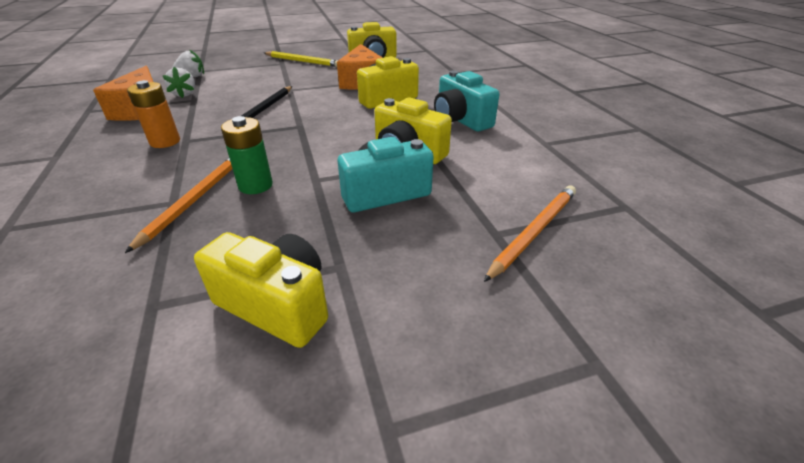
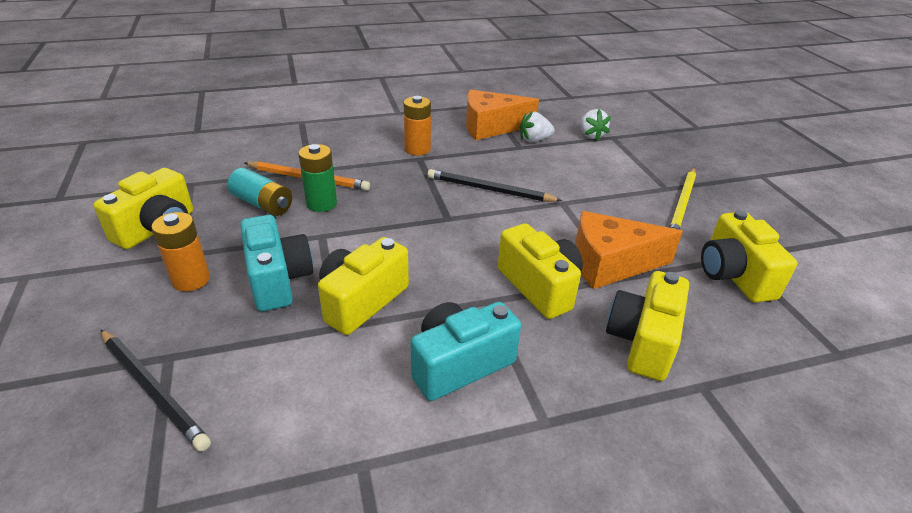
camera: 90 degrees right, 0 degrees up
(242, 224) = (263, 204): none -> turquoise battery
(387, 246) = (191, 280): none -> orange battery
(428, 79) = (643, 341): none -> yellow camera
(534, 232) = (153, 389): orange pencil -> black pencil

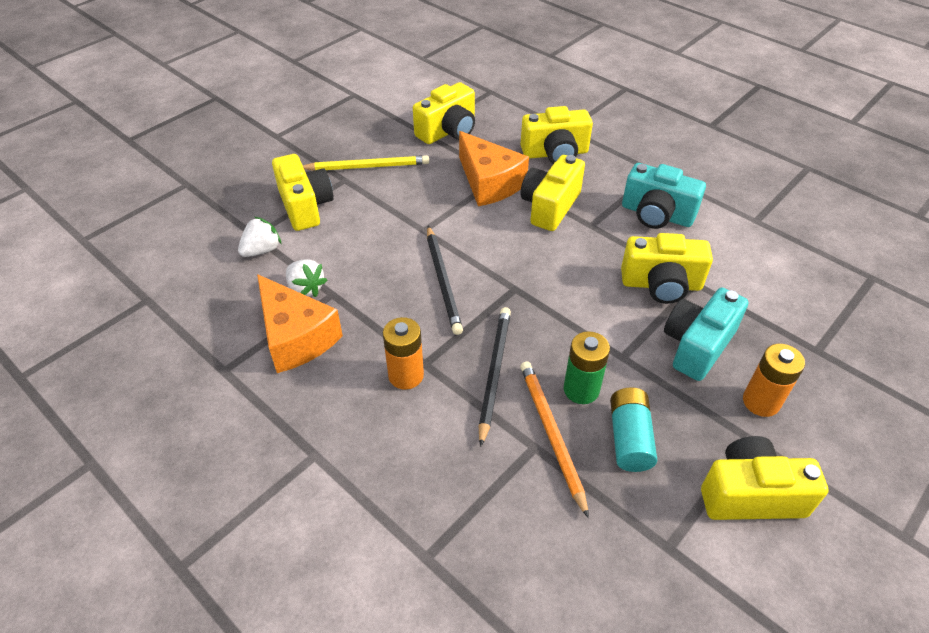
camera: 120 degrees left, 10 degrees up
(153, 389) = (839, 335): black pencil -> black pencil (494, 373)
(635, 162) = (305, 206): none -> yellow camera

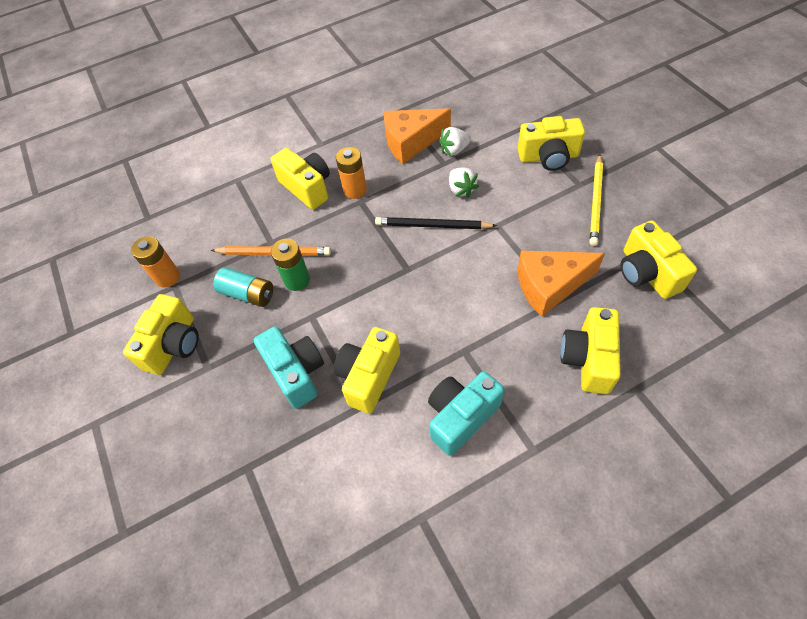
camera: 115 degrees right, 10 degrees up
(262, 250) = (503, 131): white strawberry -> white strawberry (461, 189)
(494, 373) = (335, 235): black pencil -> none
(550, 206) = (500, 325): yellow camera -> yellow camera (307, 188)
(761, 402) = (228, 391): orange battery -> orange battery (167, 277)

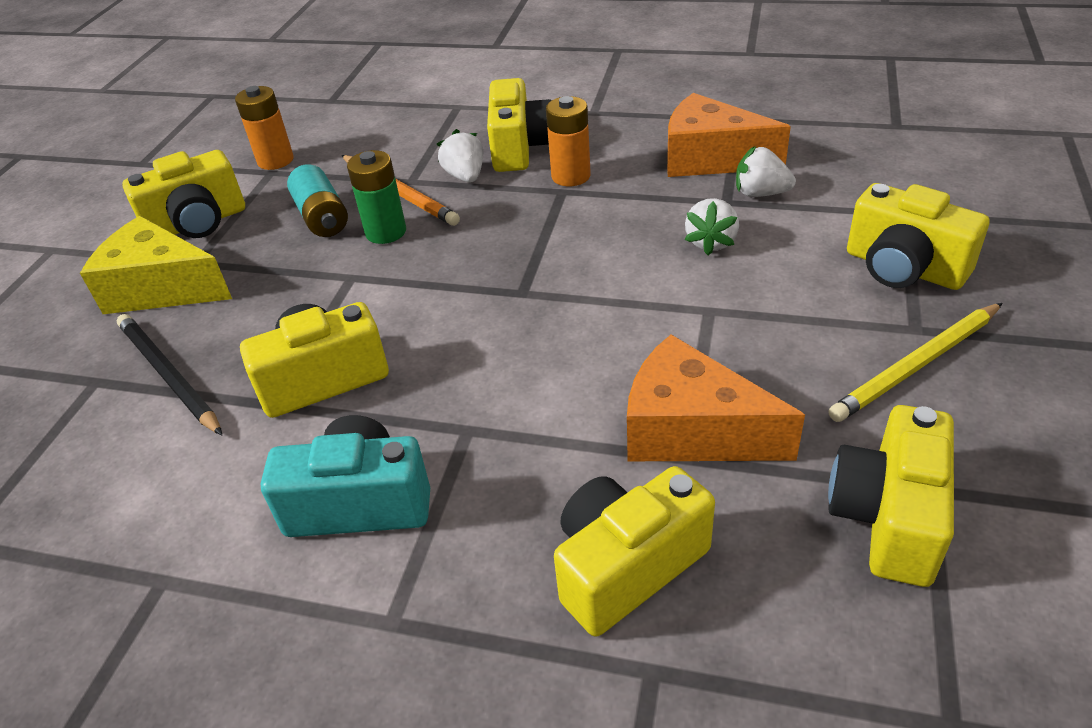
camera: 40 degrees right, 15 degrees down
(209, 395) = (161, 288): none -> yellow cheese
(296, 373) = (260, 322): turquoise camera -> none
(298, 222) = (465, 176): none -> white strawberry
(432, 226) = (617, 262): black pencil -> black pencil (168, 376)

